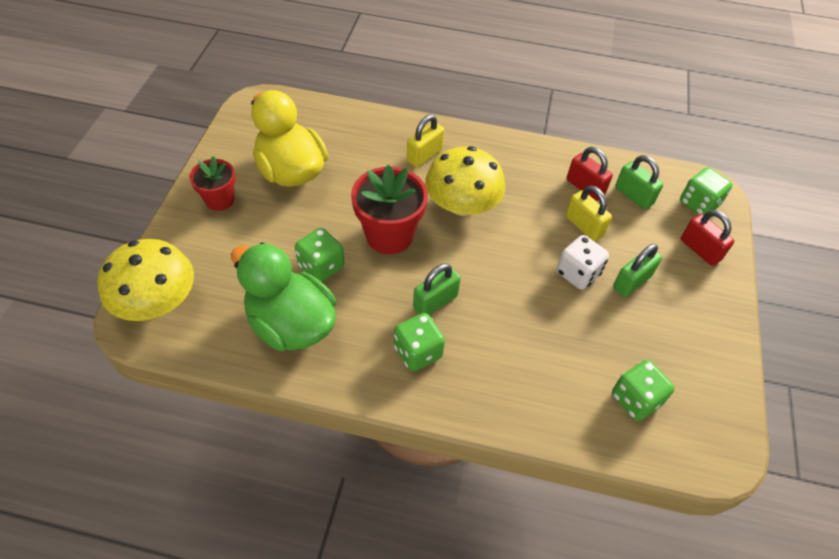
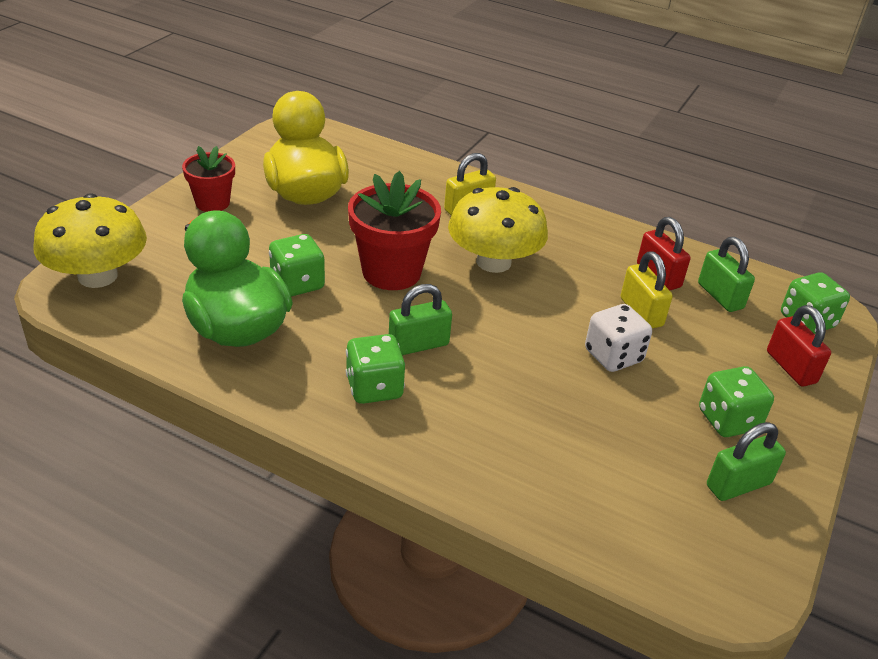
camera: 15 degrees right, 15 degrees down
(631, 282) = (682, 380): green padlock -> green padlock (738, 484)
(635, 399) = (638, 501): green dice -> green dice (728, 420)

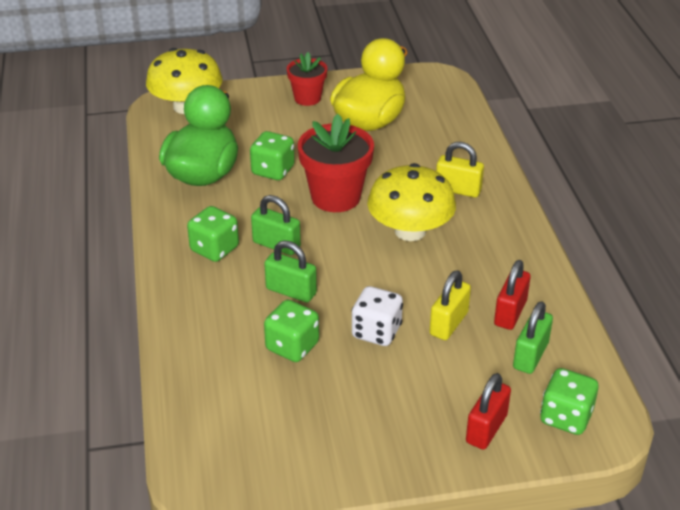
camera: 55 degrees right, 0 degrees up
(728, 420) = (375, 417): green dice -> green dice (292, 346)
(738, 484) = (309, 447): green padlock -> green padlock (291, 291)

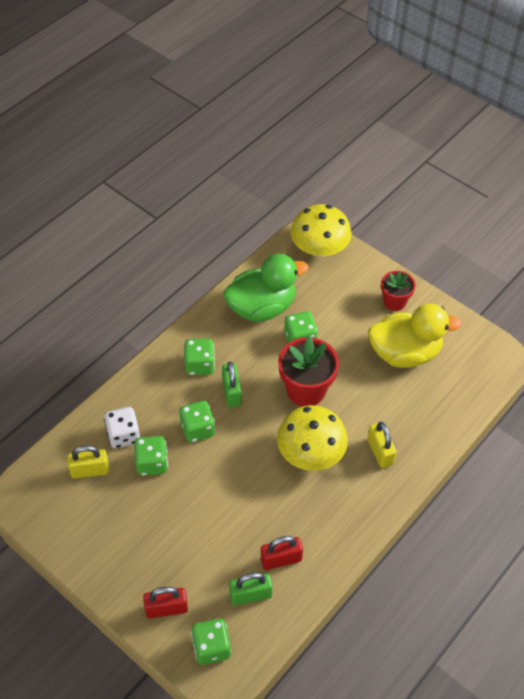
camera: 50 degrees right, 15 degrees up
(291, 291) = (197, 429): green padlock -> green dice
(376, 332) = (200, 497): white dice -> white dice (123, 435)
(448, 323) = (241, 531): yellow padlock -> yellow padlock (90, 470)

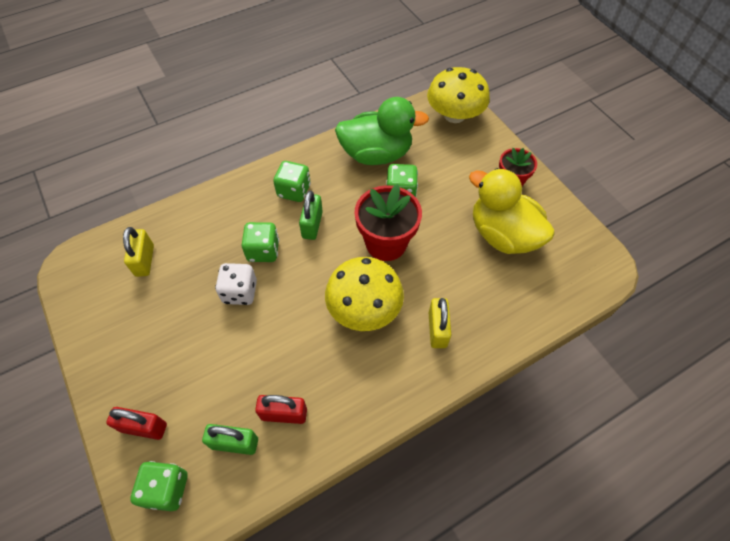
camera: 20 degrees right, 5 degrees up
(90, 470) = (145, 260): yellow padlock -> yellow padlock turned 75 degrees clockwise
(123, 435) = (192, 236): white dice -> white dice (240, 292)
(152, 463) = (205, 271): green dice -> none
(404, 353) = (502, 235): yellow duck -> yellow duck turned 150 degrees counterclockwise

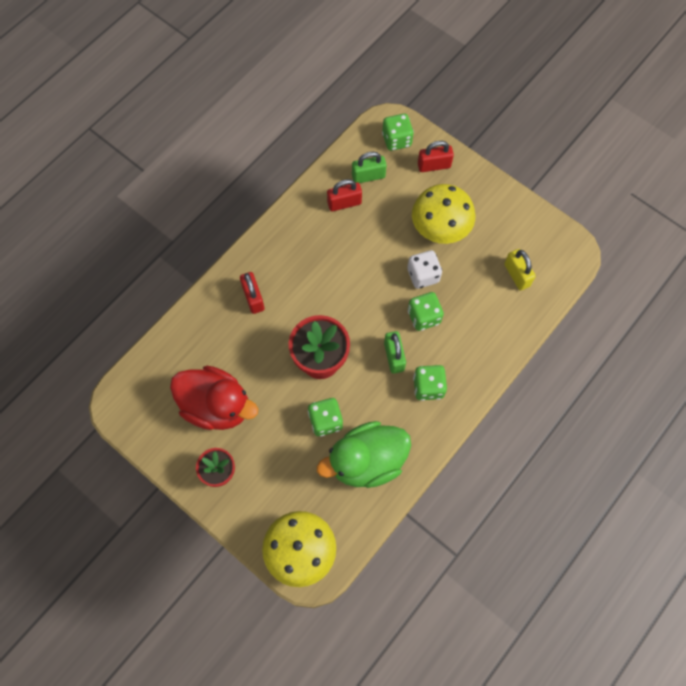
camera: 160 degrees right, 10 degrees up
(364, 308) = (317, 296): yellow mushroom -> yellow mushroom (440, 227)
(437, 329) = (253, 298): yellow padlock -> red padlock
(502, 235) = (217, 406): yellow duck -> red duck

